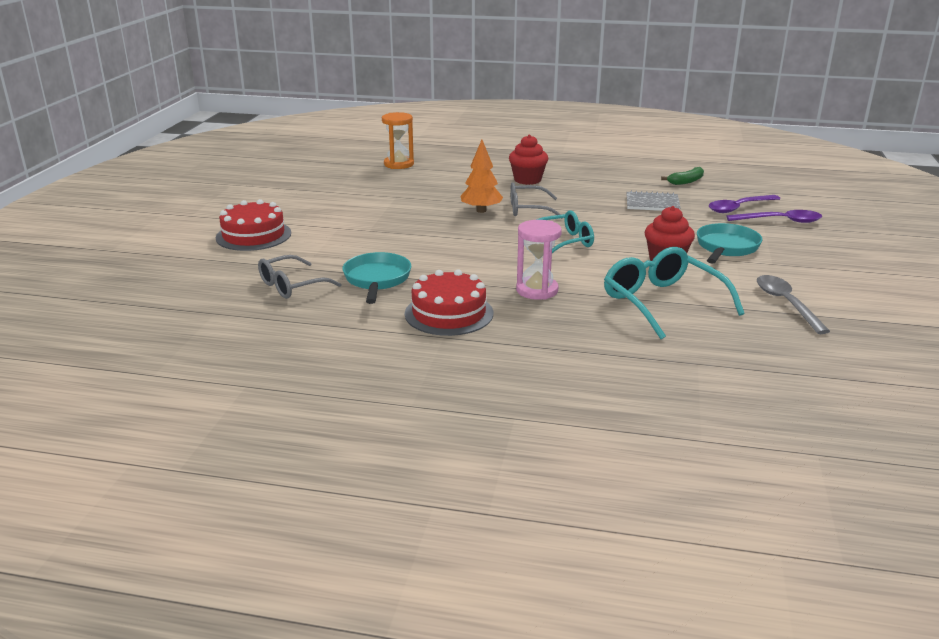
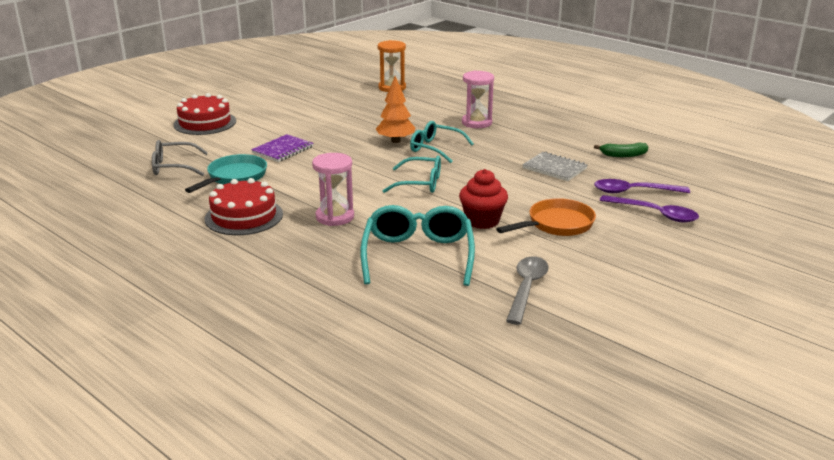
camera: 30 degrees right, 0 degrees up
(384, 243) = (283, 150): none -> purple notebook
(527, 180) = (476, 123): red cupcake -> pink hourglass
(528, 209) = (435, 148): grey glasses -> turquoise glasses
(726, 248) = (556, 224): turquoise pan -> orange pan

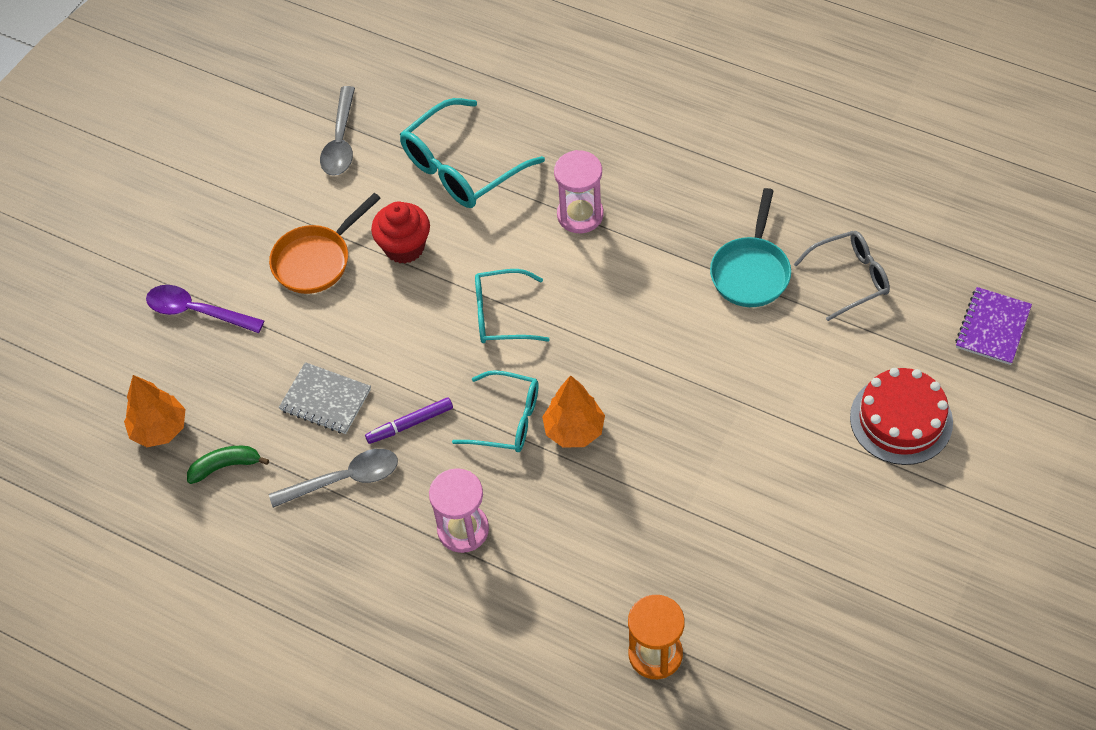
camera: 170 degrees right, 30 degrees up
(244, 216) = (686, 191): red cake -> none
(283, 150) = (728, 361): purple notebook -> purple notebook (992, 327)
(418, 255) = (462, 167): turquoise glasses -> turquoise glasses turned 60 degrees clockwise
(498, 154) = (410, 424): none -> purple marker
(545, 143) = (344, 479): none -> grey spoon
(633, 191) = (219, 360): purple spoon -> none
(672, 172) = (159, 429): none -> orange tree

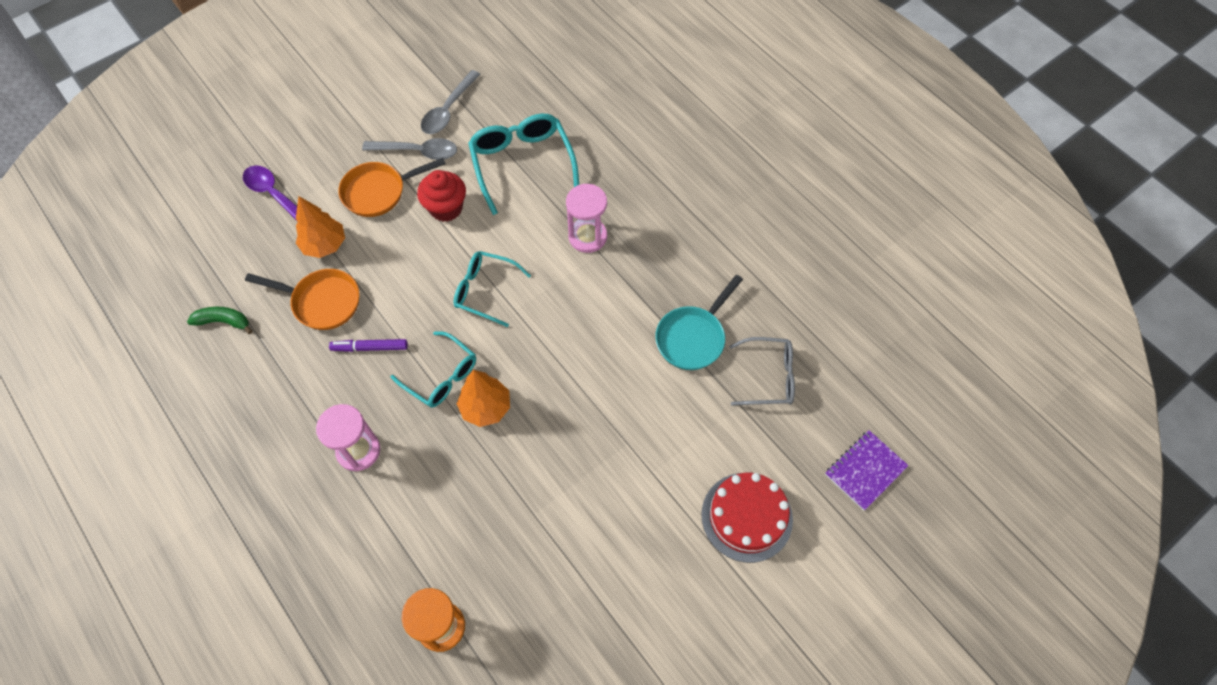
camera: 20 degrees right, 5 degrees up
(159, 429) = (197, 273): orange tree -> orange tree (324, 245)
(325, 400) = (322, 302): grey notebook -> orange pan
(344, 479) = (298, 370): grey spoon -> grey spoon (418, 152)
(462, 167) = (522, 164): turquoise glasses -> turquoise glasses turned 90 degrees clockwise

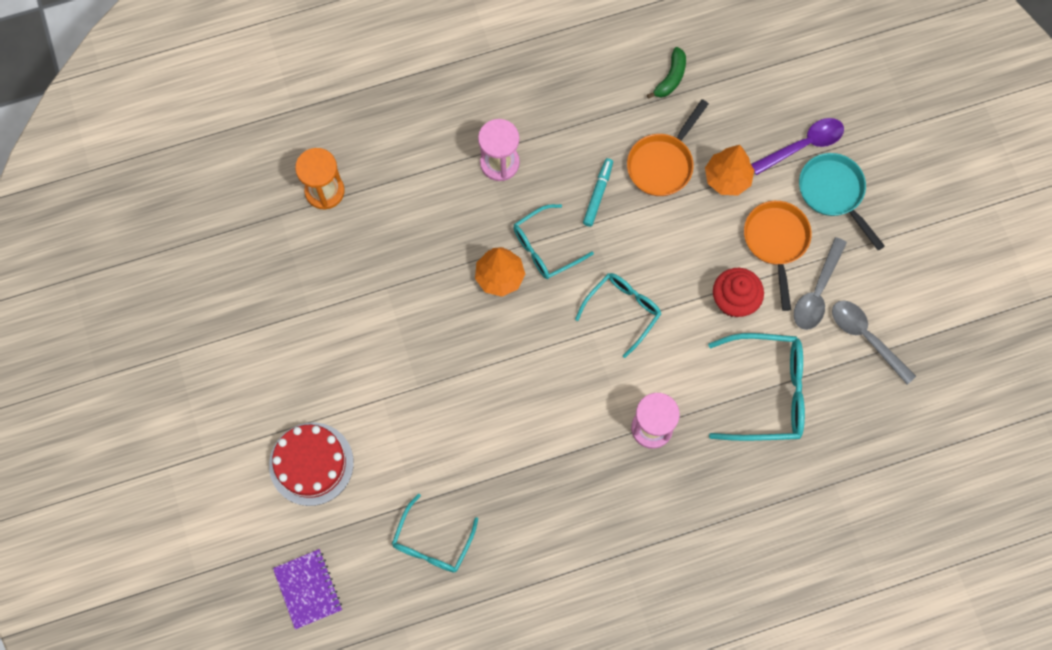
camera: 110 degrees right, 10 degrees up
(370, 347) = (598, 194): purple marker -> turquoise marker
(693, 337) = (500, 488): turquoise pan -> turquoise pan (833, 193)
(768, 377) = (432, 542): grey glasses -> turquoise glasses

